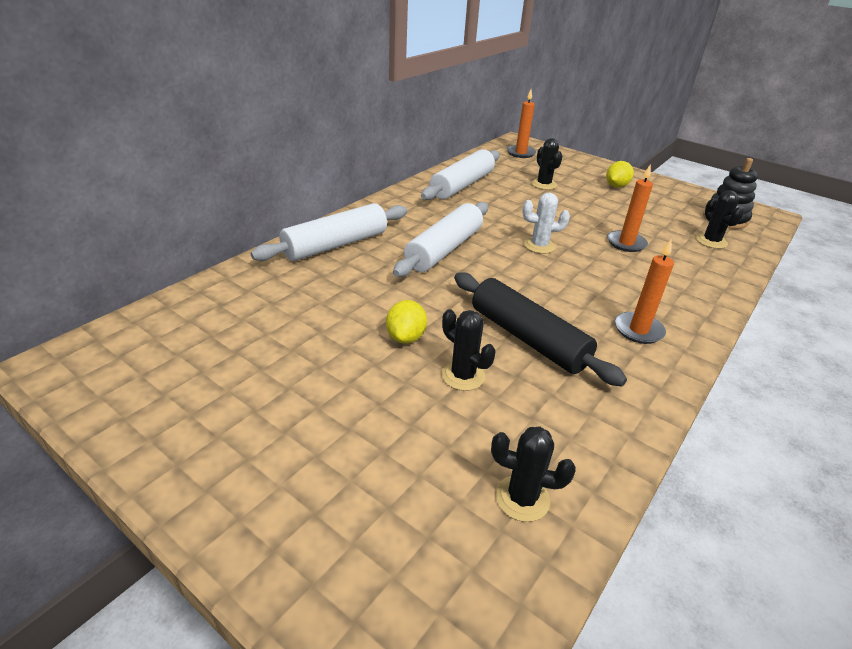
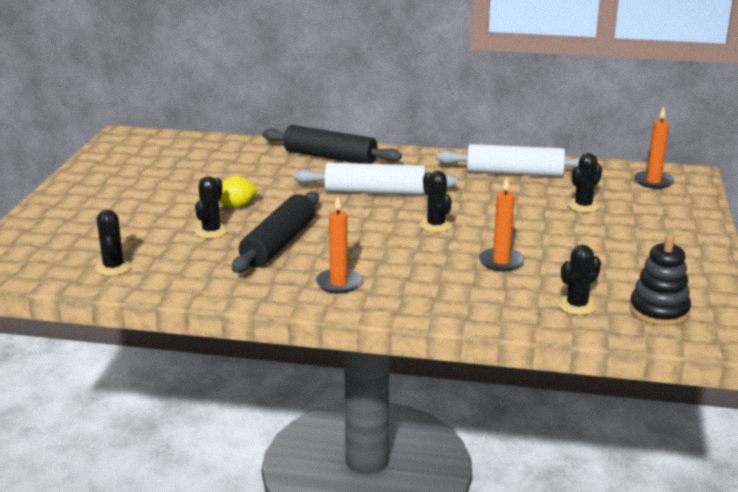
camera: 65 degrees right, 10 degrees down
(335, 245) = (330, 157): white rolling pin -> black rolling pin
(539, 246) = (435, 225): white cactus -> black cactus
(616, 186) = (649, 241): yellow lemon -> none

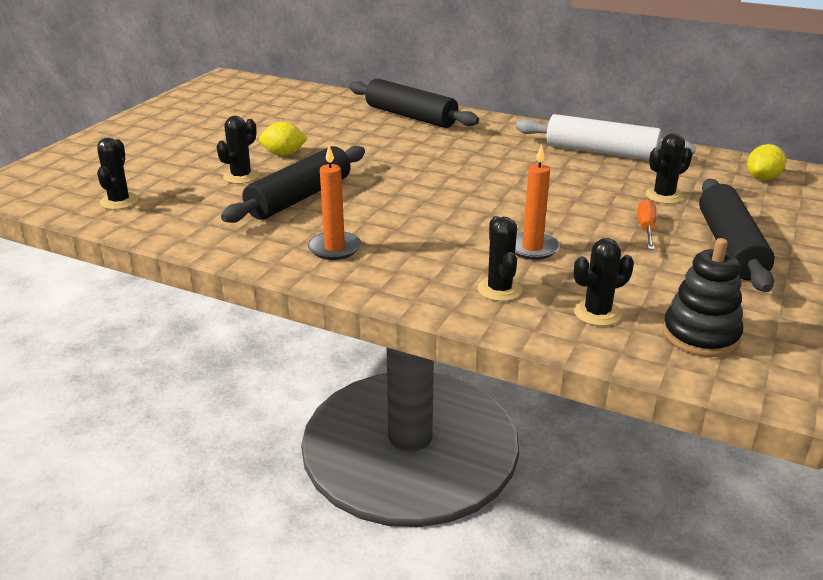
camera: 15 degrees right, 5 degrees up
(375, 192) = (435, 155): white rolling pin -> none
(435, 225) = (480, 198): black cactus -> black cactus (499, 289)
(582, 235) = (646, 229): none -> orange screwdriver
(652, 241) = (730, 247): none -> black rolling pin
(653, 182) = (762, 178): orange candle -> yellow lemon

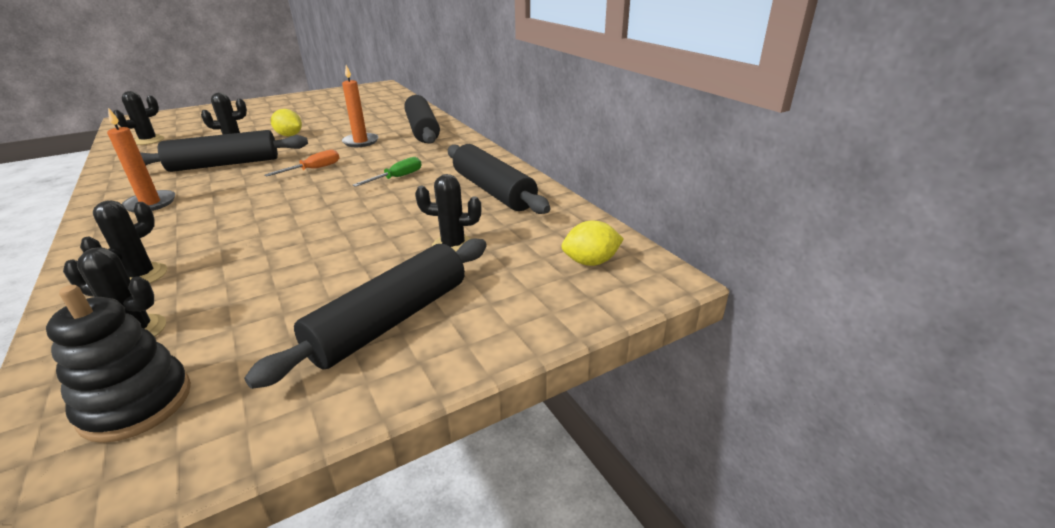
camera: 35 degrees right, 0 degrees up
(501, 163) = (397, 178): none -> green screwdriver
(532, 248) = (247, 251): orange candle -> orange candle (360, 142)
(601, 152) = (493, 191): white rolling pin -> black rolling pin
(646, 229) = (364, 270): orange screwdriver -> orange screwdriver (313, 169)

